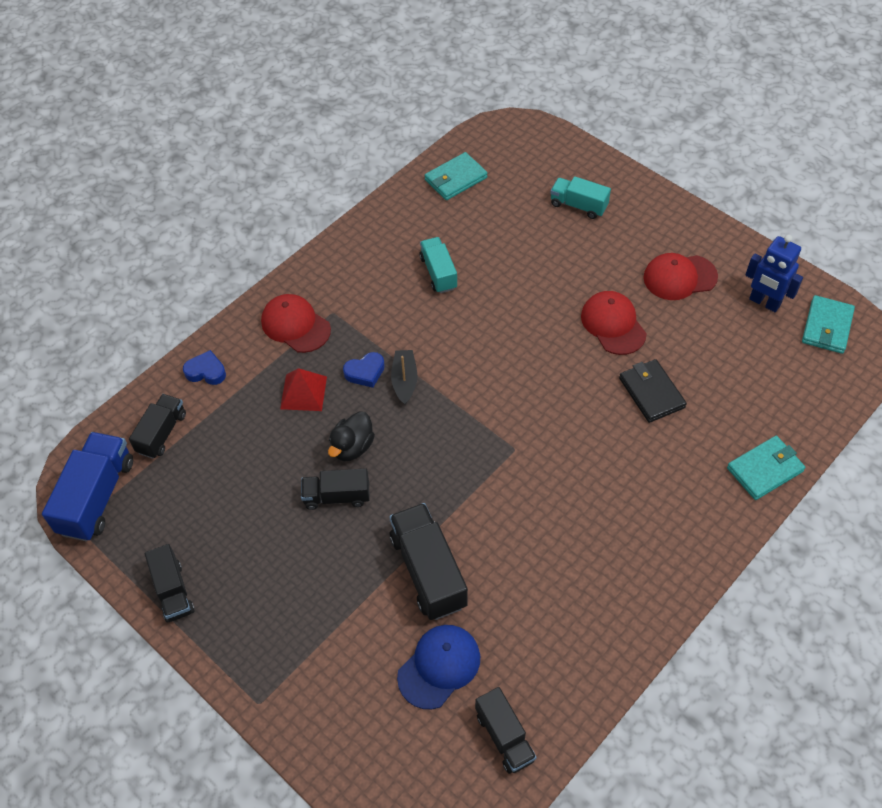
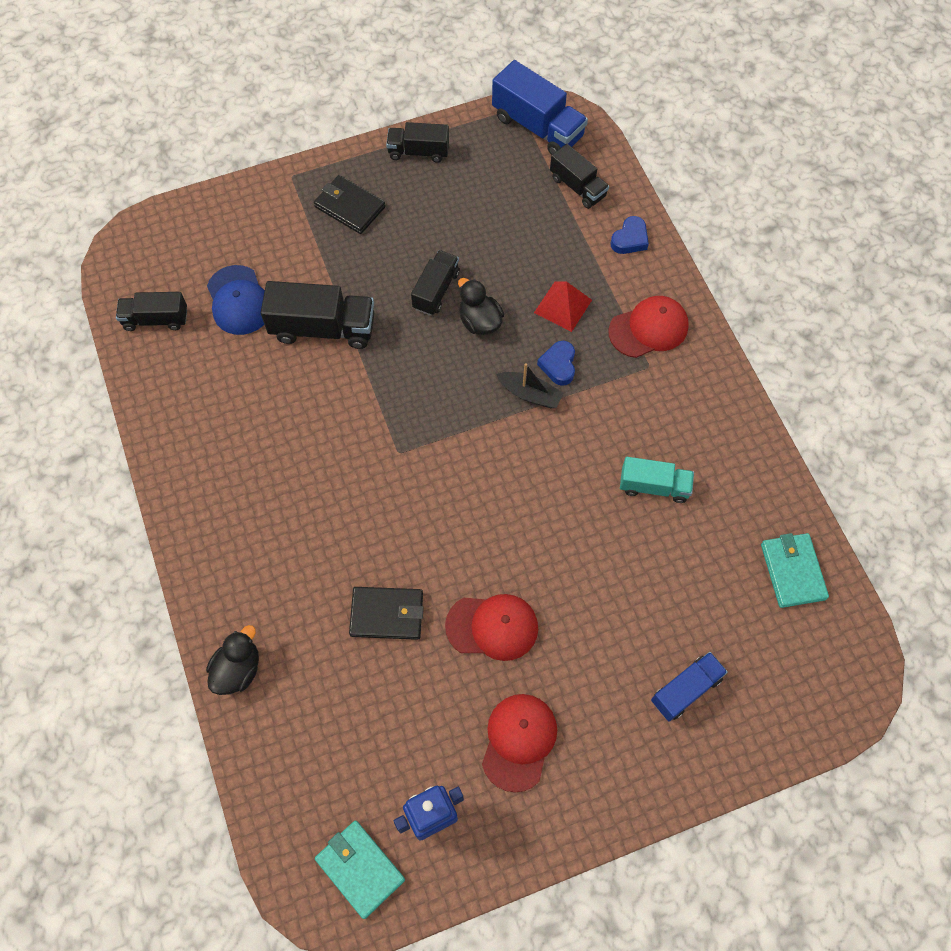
camera: 115 degrees right, 10 degrees up
(274, 622) = (350, 207): none -> black wallet
(578, 205) = (686, 690): turquoise truck -> blue truck
(765, 469) = (238, 669): turquoise wallet -> black duck

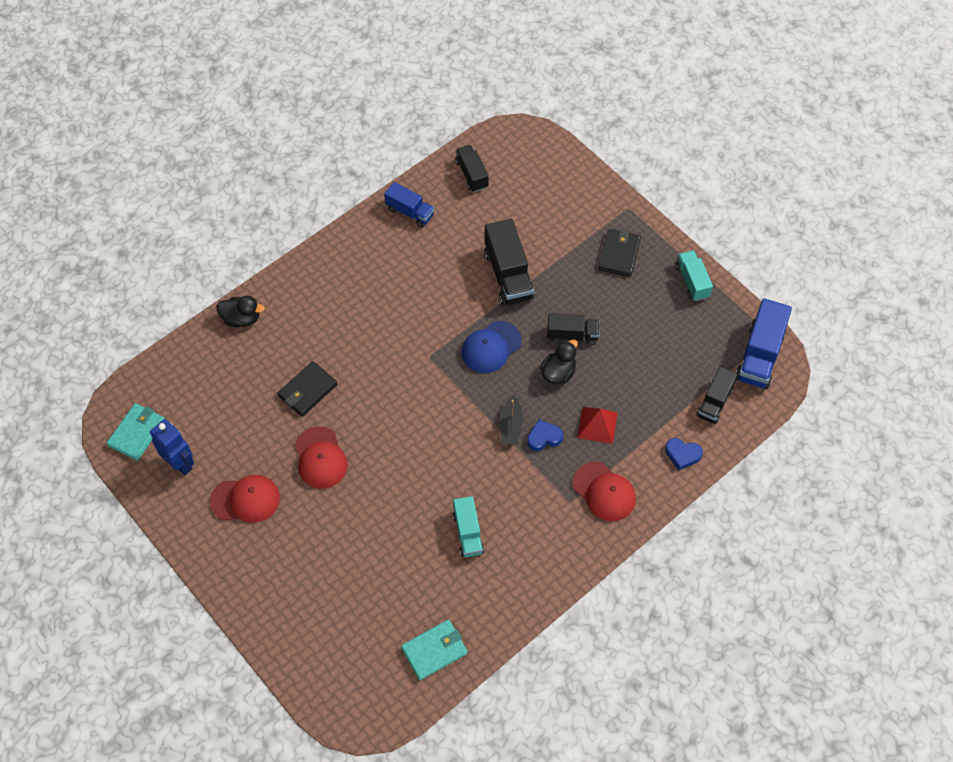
camera: 70 degrees right, 5 degrees down
(239, 300) = (508, 216): blue cap -> blue cap (491, 347)
(387, 614) = (307, 390): black wallet -> black wallet turned 60 degrees clockwise
(418, 152) = (692, 281): black truck -> turquoise truck
(686, 690) = (316, 597): blue truck -> blue truck (410, 212)

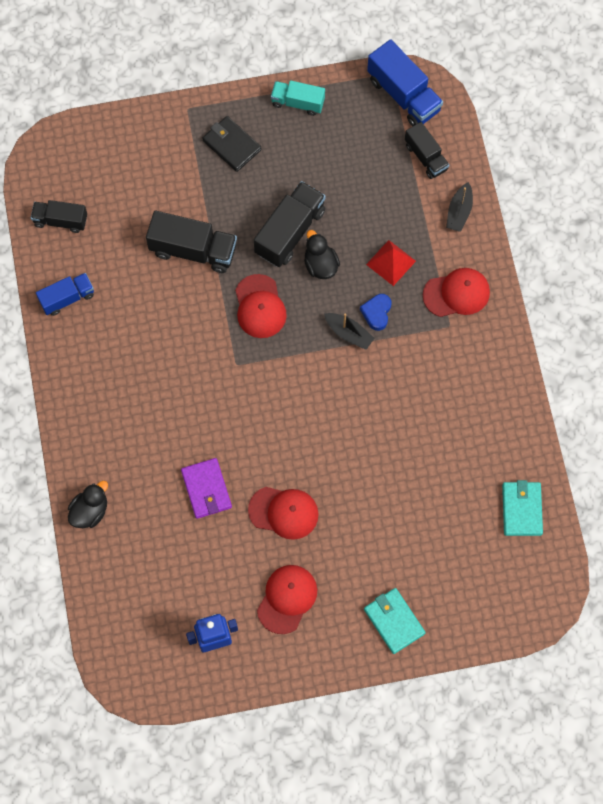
camera: 60 degrees left, 10 degrees up
(137, 433) = (157, 666): turquoise wallet -> turquoise wallet (394, 621)
(307, 390) = (206, 489): black wallet -> purple wallet
(468, 533) = (430, 425): turquoise truck -> none
(491, 347) = (260, 307): blue cap -> red cap
(572, 335) = (290, 232): black truck -> black truck, size x1.59
(682, 455) = (459, 212): blue heart -> black boat

